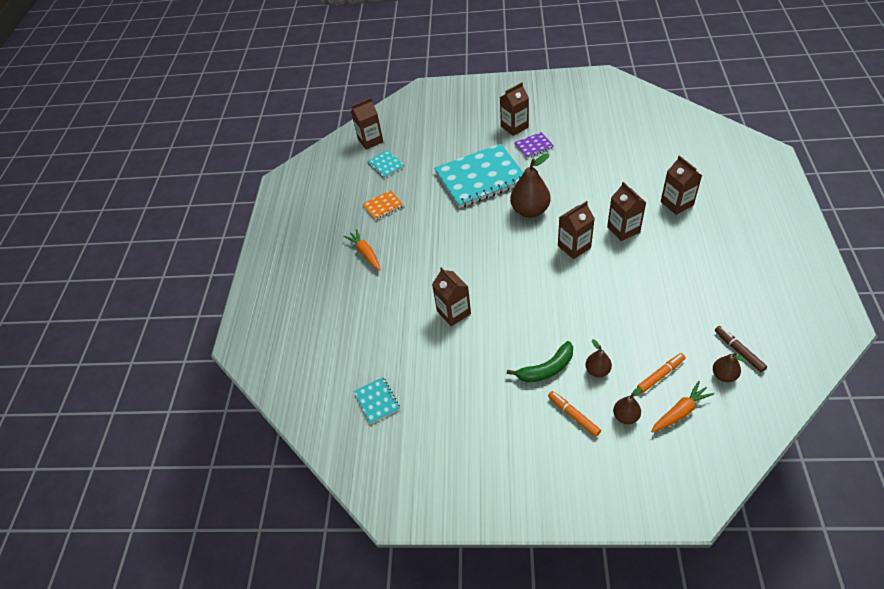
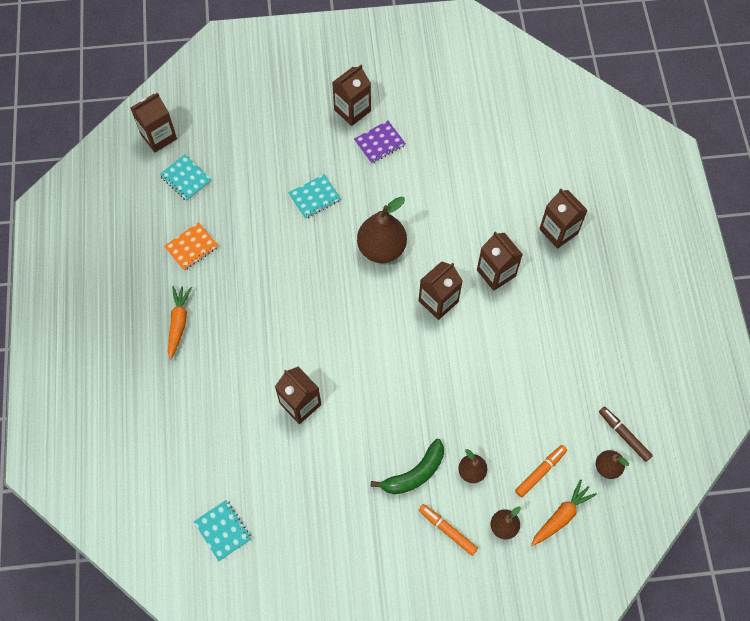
camera: 15 degrees left, 15 degrees up
(365, 253) = (178, 323): orange carrot -> orange carrot turned 45 degrees clockwise
(480, 178) = (315, 197): turquoise notebook -> turquoise notebook, size x0.43

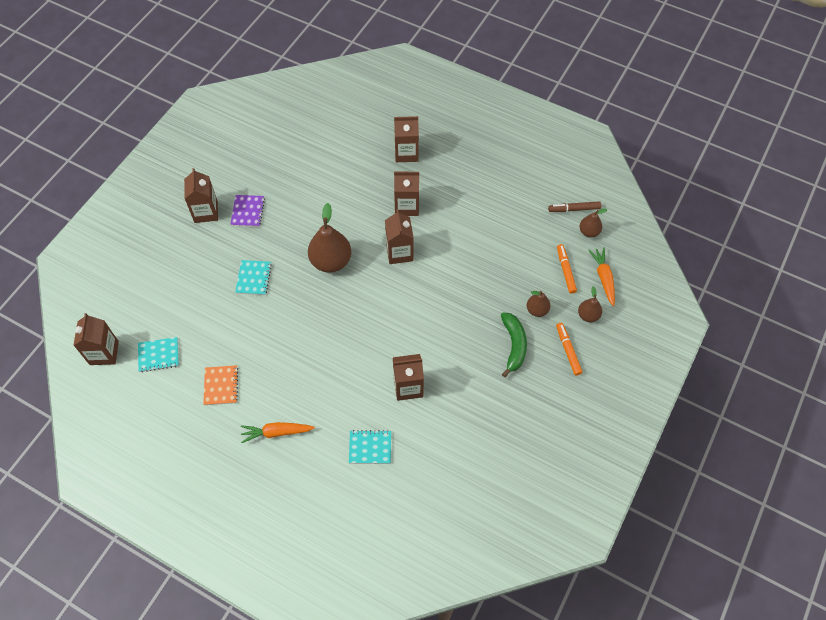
camera: 55 degrees left, 5 degrees down
(178, 323) = (276, 432): orange carrot -> orange carrot turned 45 degrees counterclockwise
(223, 530) = (467, 499): turquoise notebook -> turquoise notebook (370, 447)
(447, 530) = (568, 350): orange marker -> orange marker turned 90 degrees clockwise

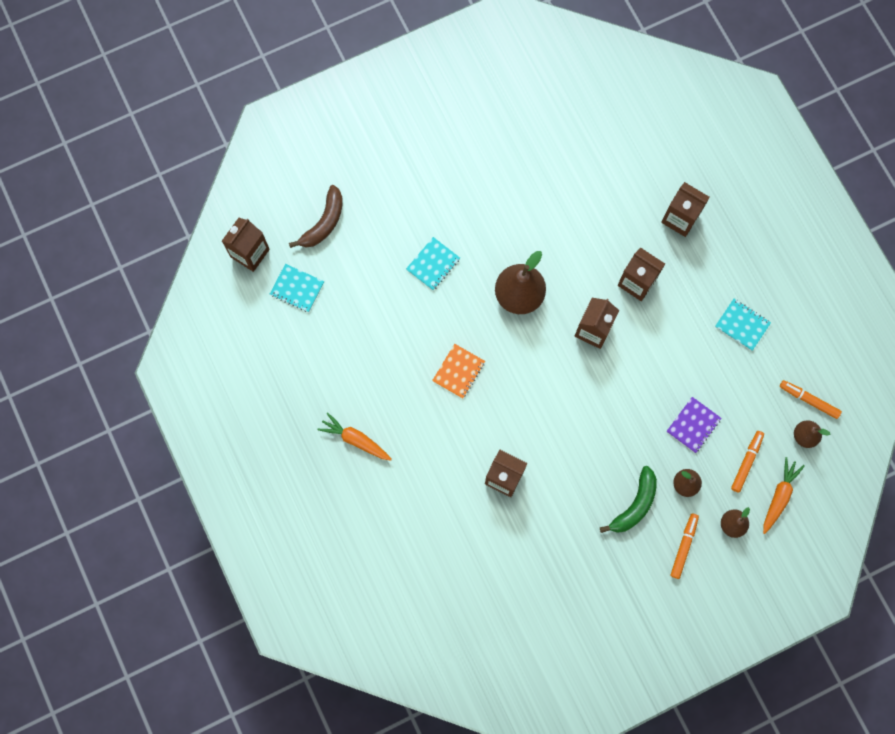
camera: 35 degrees right, 15 degrees up
(151, 299) = (324, 223): none -> brown banana
(206, 212) = (432, 158): brown carton -> none
(221, 386) = (334, 358): orange notebook -> orange notebook (458, 371)
(248, 211) = (473, 184): purple notebook -> purple notebook (693, 425)
(370, 447) = (429, 512): turquoise notebook -> turquoise notebook (742, 325)
(574, 209) = (809, 400): brown marker -> orange marker

